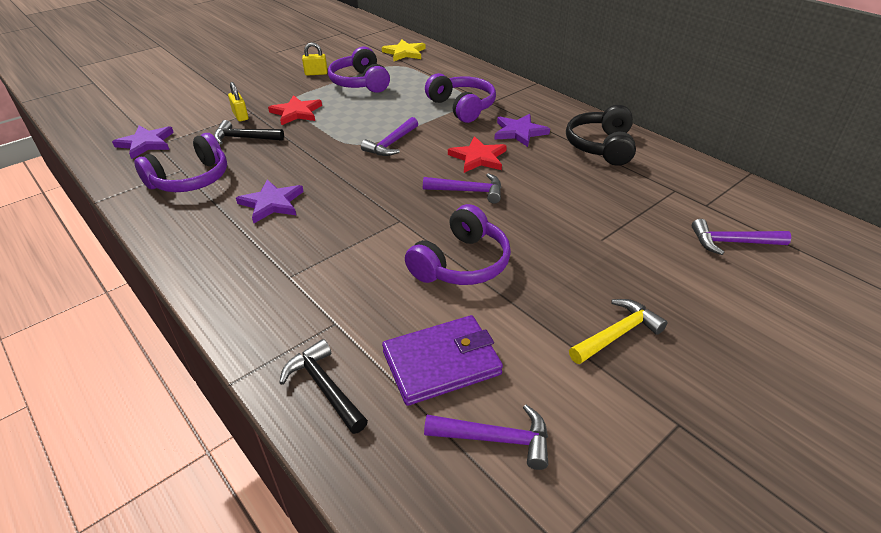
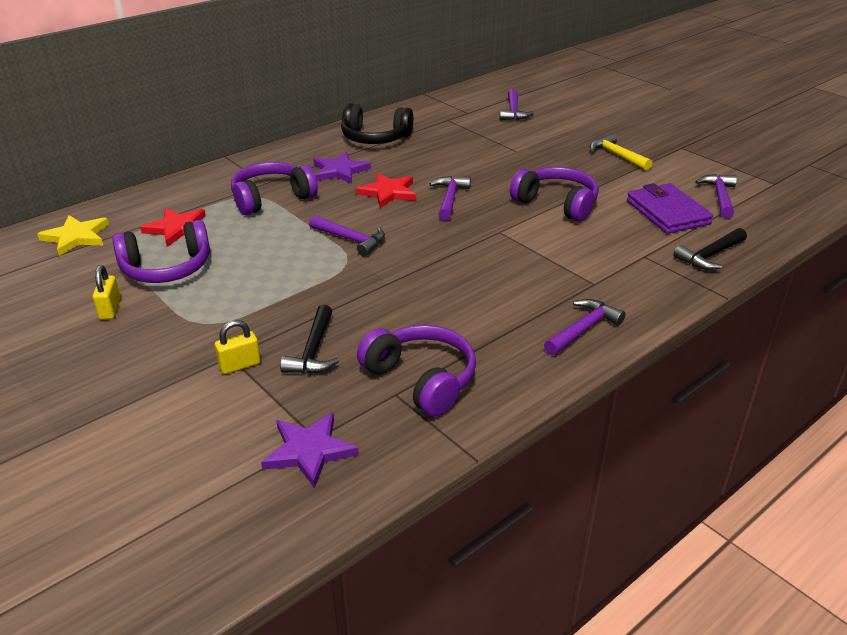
camera: 90 degrees left, 5 degrees down
(216, 262) = (583, 329): none -> purple hammer
(272, 203) = (474, 307): purple star -> none
(296, 112) = (246, 314): red star -> red star (177, 228)

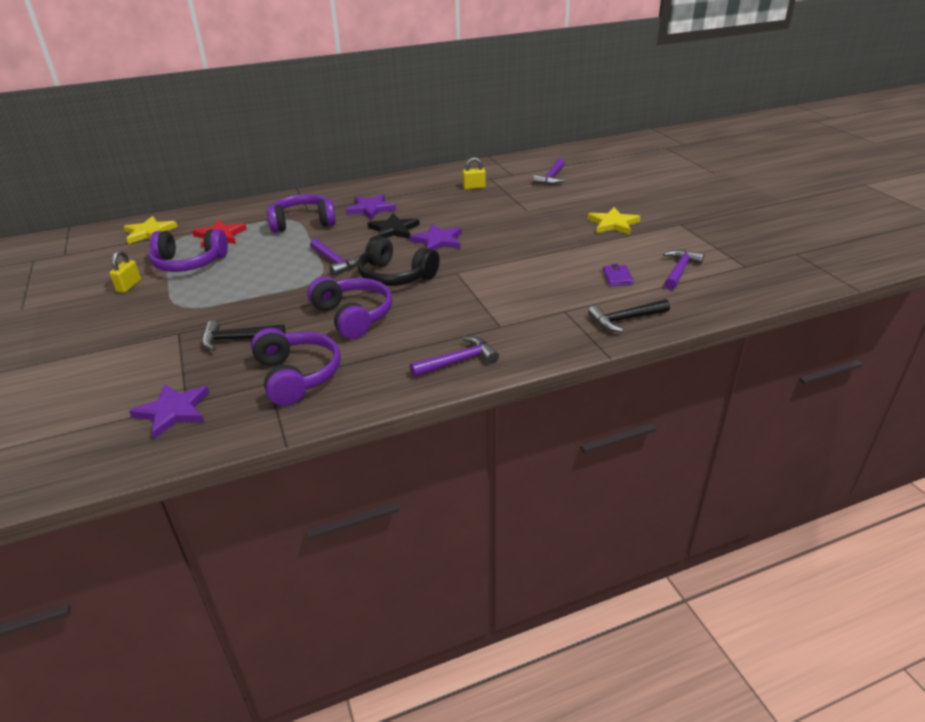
camera: 20 degrees right, 0 degrees up
(240, 365) = (179, 340): yellow padlock -> yellow padlock (474, 187)
(313, 351) = (238, 339): black hammer -> black hammer turned 60 degrees clockwise
(375, 138) = (419, 187): black headphones -> black headphones (395, 276)
(388, 192) = (393, 230): red star -> black star
(449, 199) = (438, 241): purple hammer -> purple star
(557, 204) = (524, 257): purple headphones -> purple headphones (353, 316)
(617, 155) = (613, 224): yellow hammer -> yellow star
(667, 212) = (617, 277): purple wallet -> purple wallet, size x0.48

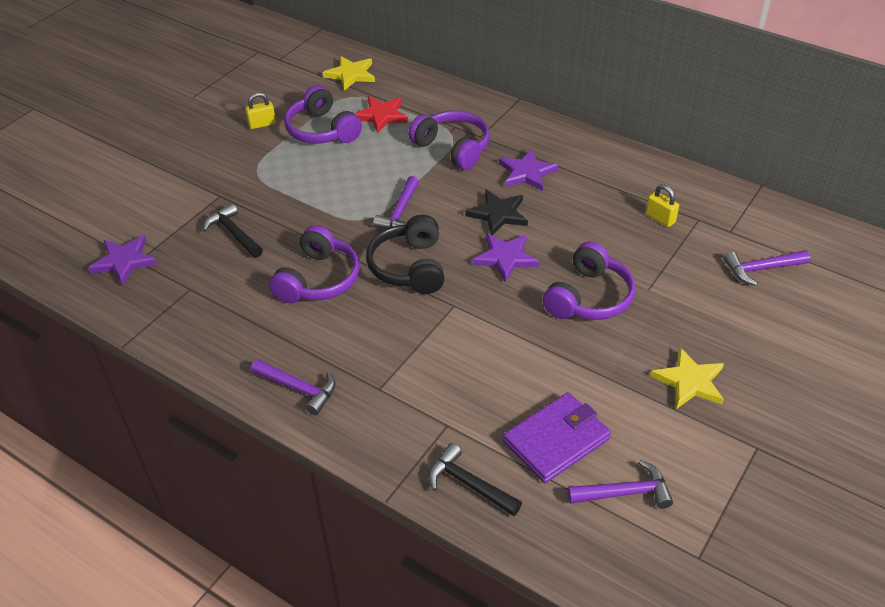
camera: 55 degrees right, 10 degrees up
(297, 376) = (209, 299): purple headphones -> purple headphones (589, 297)
(617, 277) = (556, 440): purple wallet -> purple wallet, size x2.06

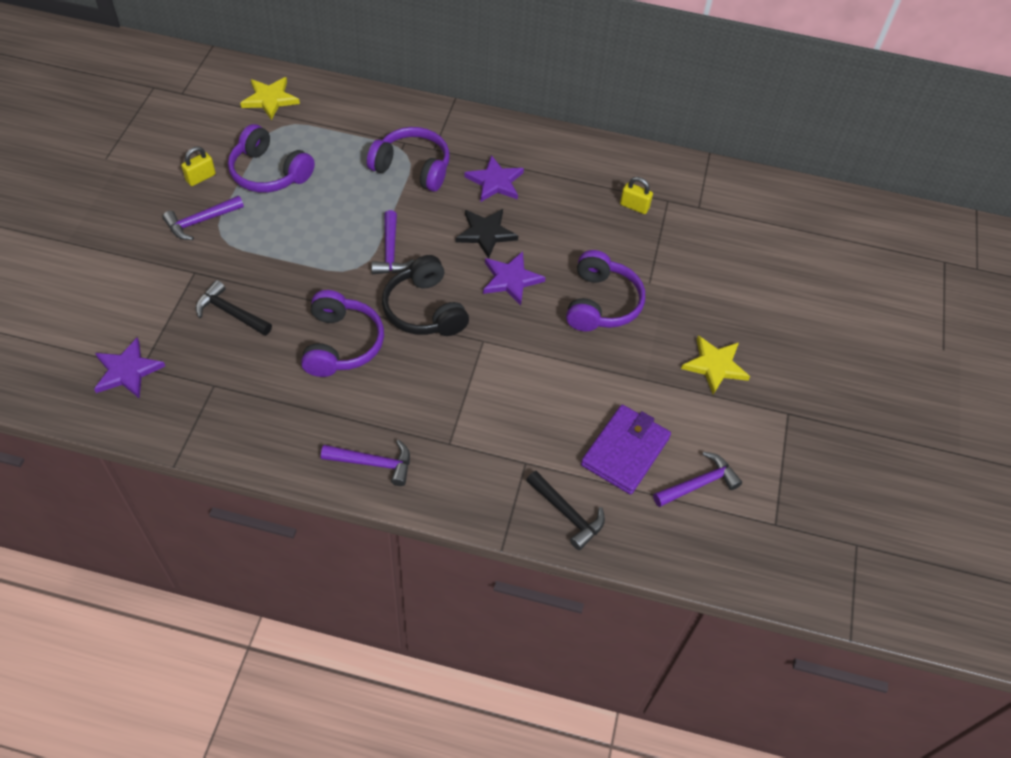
camera: 25 degrees left, 10 degrees up
(381, 116) = (324, 143): red star -> none
(469, 484) = (567, 514): black hammer -> black hammer turned 150 degrees counterclockwise
(761, 269) = (737, 240): purple hammer -> purple hammer (201, 221)

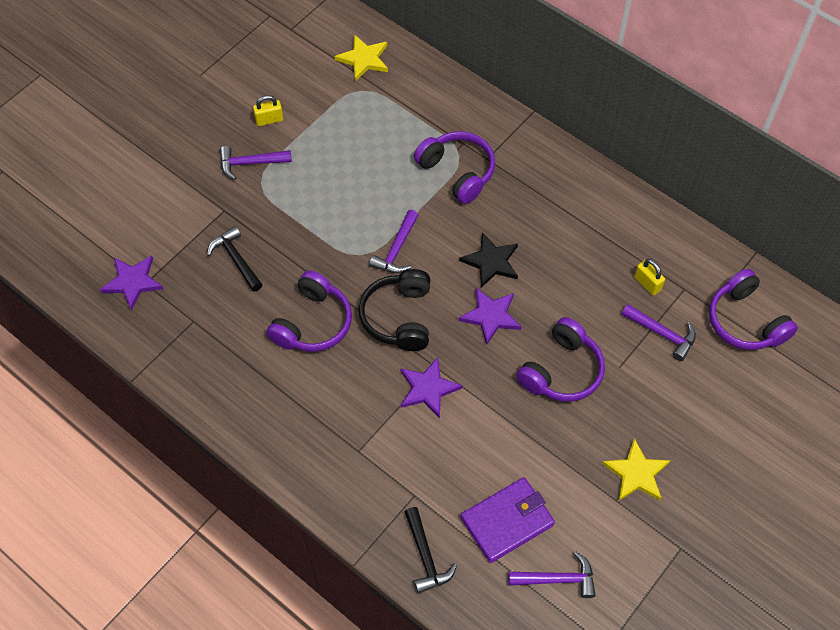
camera: 30 degrees right, 5 degrees up
(269, 173) = (328, 134): purple headphones -> purple headphones (745, 321)
(373, 463) = (287, 443): purple hammer -> purple hammer (662, 334)
(495, 182) = (526, 212): purple star -> purple star (428, 389)

